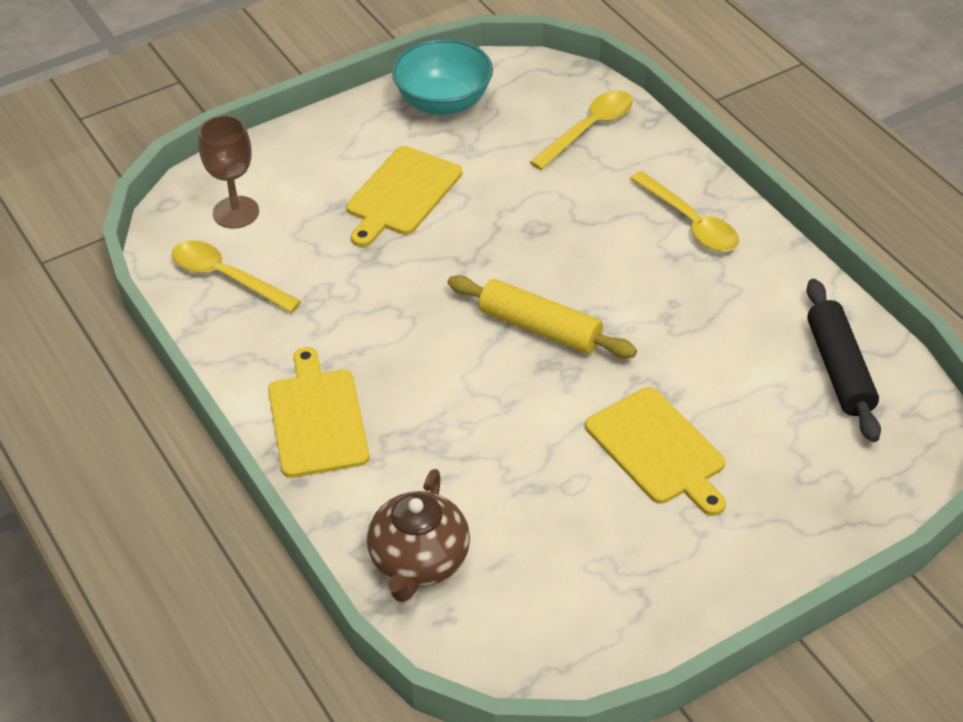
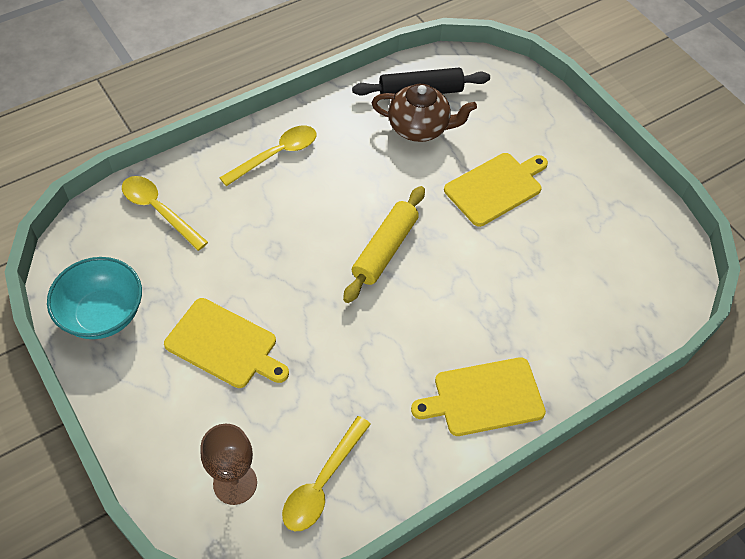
camera: 95 degrees left, 10 degrees up
(419, 562) = (609, 325): brown teapot -> brown teapot (419, 128)

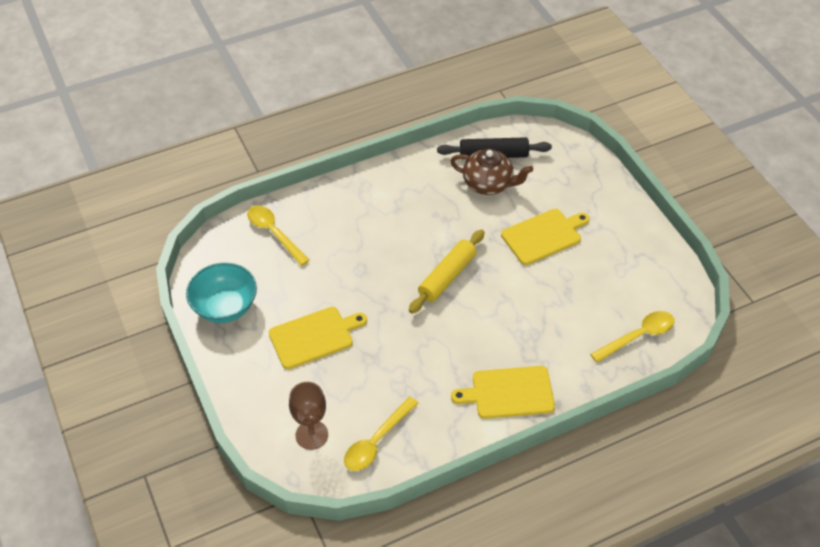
camera: 10 degrees right, 5 degrees down
(224, 345) = (314, 337): yellow cutting board -> yellow cutting board turned 60 degrees counterclockwise
(276, 155) = (370, 197): yellow spoon -> yellow spoon (638, 336)

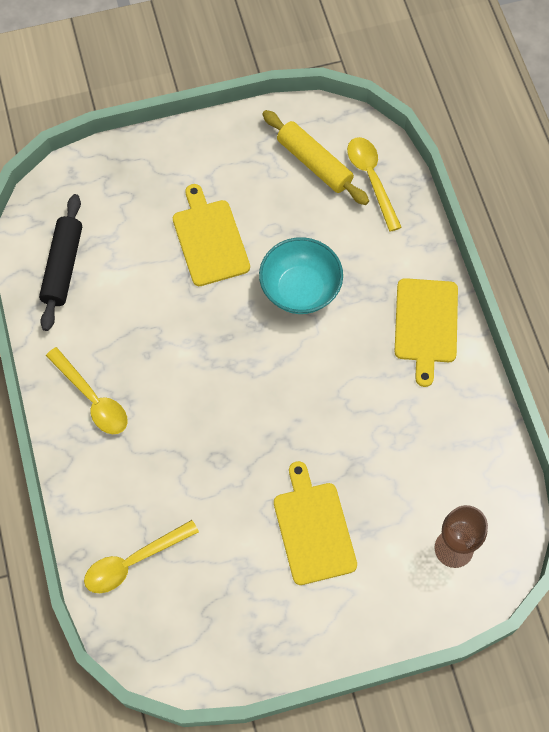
camera: 80 degrees left, 15 degrees up
(225, 307) = (246, 638): turquoise bowl -> turquoise bowl (300, 289)
(376, 441) = (471, 476): yellow spoon -> yellow spoon (92, 398)
(447, 277) = (250, 359): yellow rolling pin -> yellow rolling pin (314, 163)
(488, 184) = (111, 283): brown teapot -> none

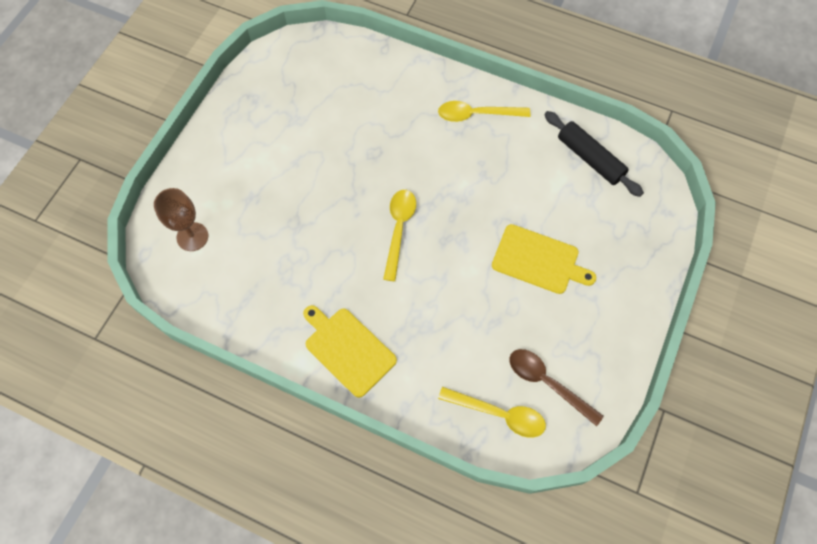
camera: 130 degrees right, 0 degrees up
(133, 561) = (355, 70): yellow spoon -> yellow spoon (399, 229)
(300, 289) = (448, 288): turquoise bowl -> none
(313, 529) = (282, 171): yellow cutting board -> none
(314, 163) = (547, 383): yellow rolling pin -> brown spoon

